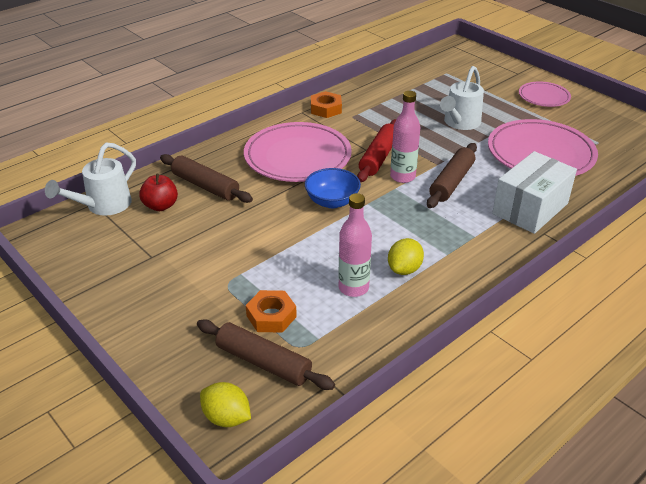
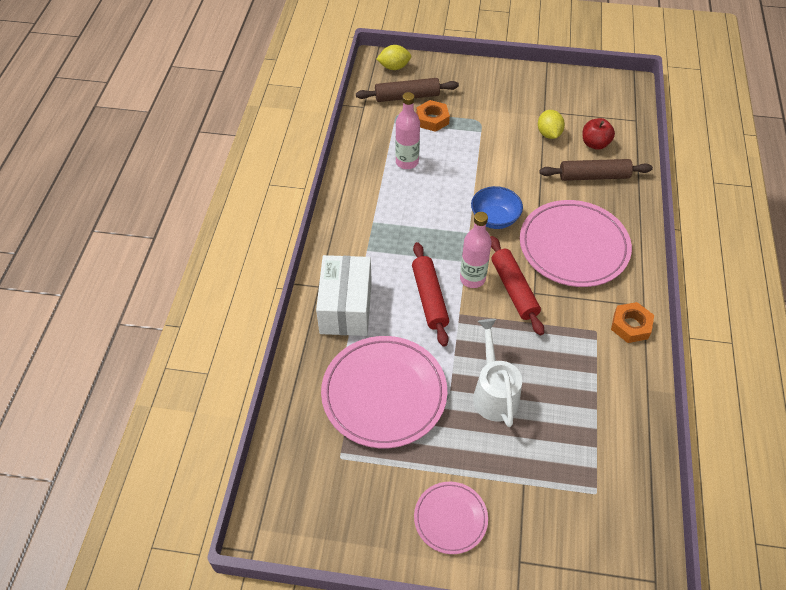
camera: 140 degrees right, 15 degrees up
(103, 206) = (627, 122): white watering can -> none
(404, 269) = (389, 193): yellow lemon -> yellow lemon (549, 134)
(452, 182) = (429, 298): brown rolling pin -> red rolling pin

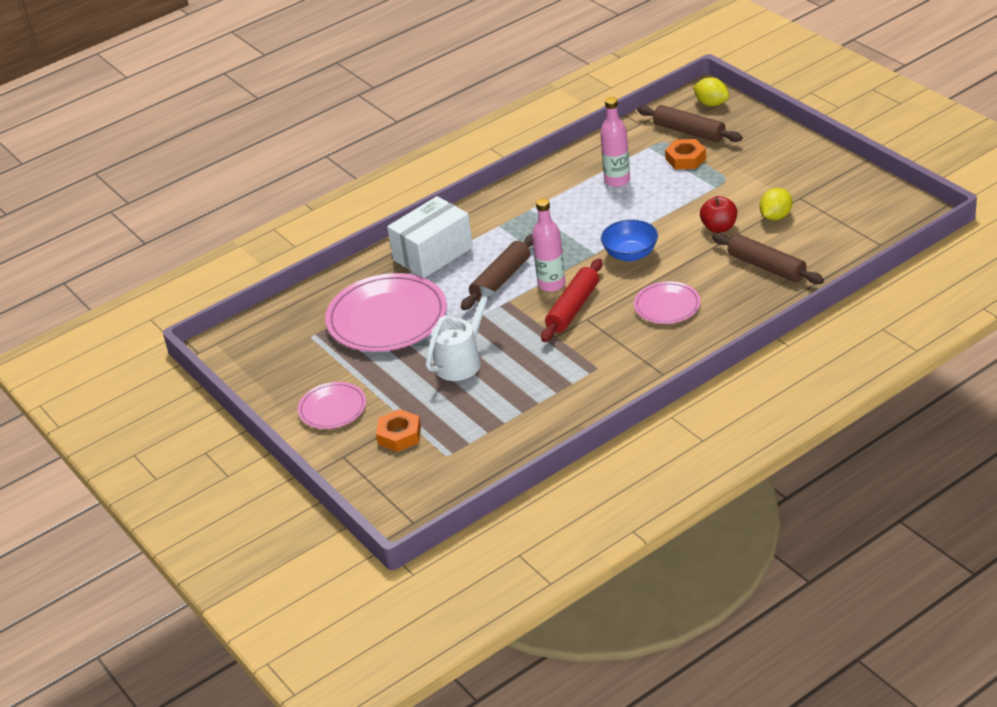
camera: 50 degrees right, 15 degrees down
(429, 298) = (500, 279): red rolling pin -> brown rolling pin
(573, 247) = (667, 306): pink plate -> pink plate, size x0.54
(595, 144) = (808, 244): red apple -> red apple (719, 227)
(630, 325) = (630, 380): orange nut -> orange nut (399, 435)

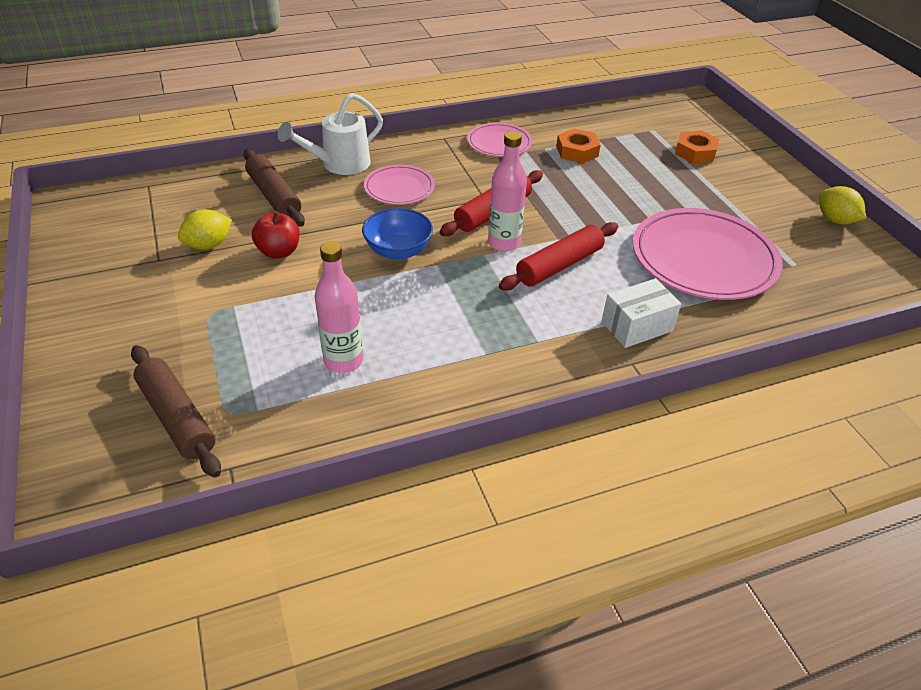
camera: 170 degrees left, 5 degrees up
(332, 408) = (762, 187): pink plate -> pink plate (499, 143)
(433, 254) = (637, 326): white box -> white box, size x0.64
(462, 360) = (625, 195): white watering can -> white watering can (339, 164)
(500, 279) = (559, 265): brown rolling pin -> red rolling pin
(685, 159) = (227, 366): orange nut -> orange nut (577, 151)
(711, 104) = (89, 469): yellow lemon -> yellow lemon (835, 220)

